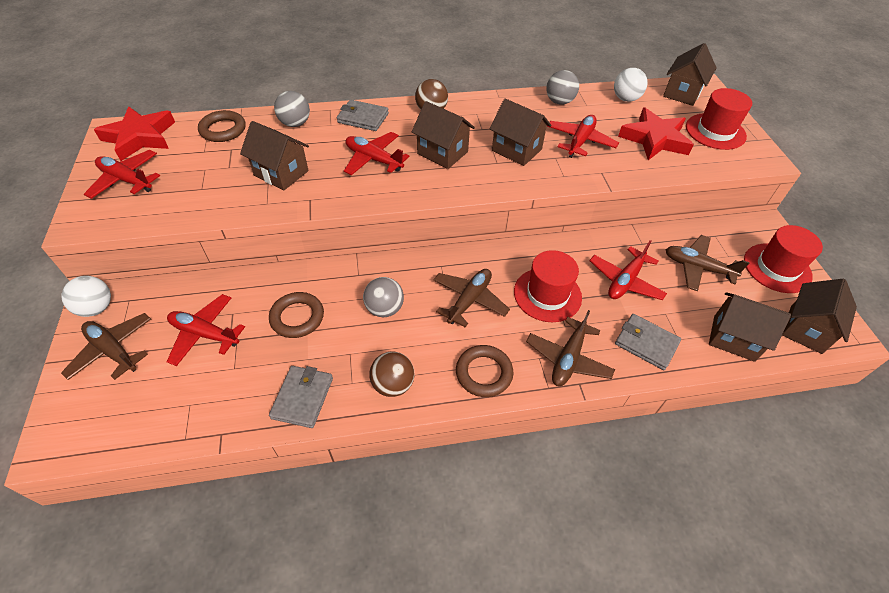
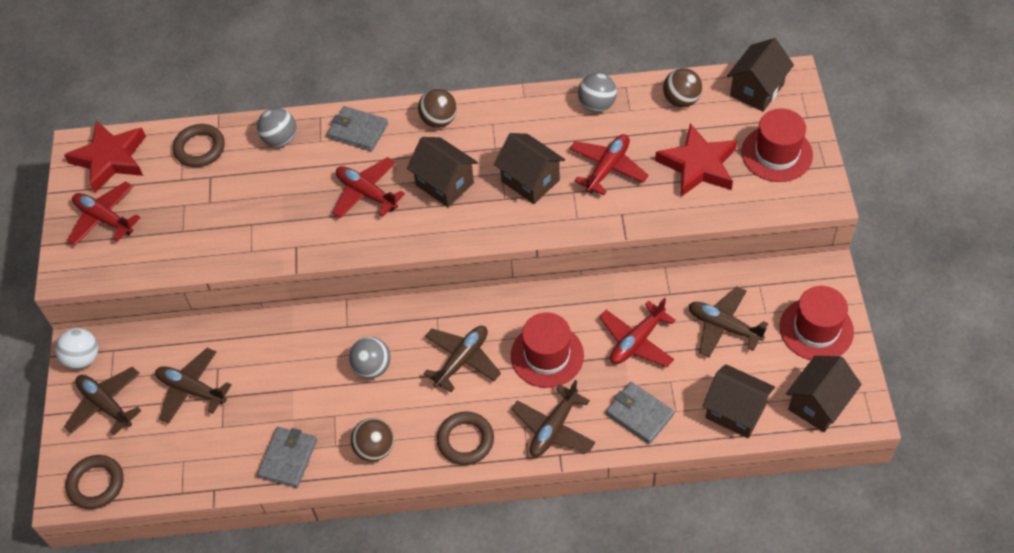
camera: 10 degrees right, 5 degrees up
(205, 334) = (191, 389): red plane -> brown plane
(281, 173) = (265, 211): brown house -> none
(297, 317) = (282, 374): brown ring -> brown ring (96, 484)
(625, 99) = (681, 100): white ball -> brown ball

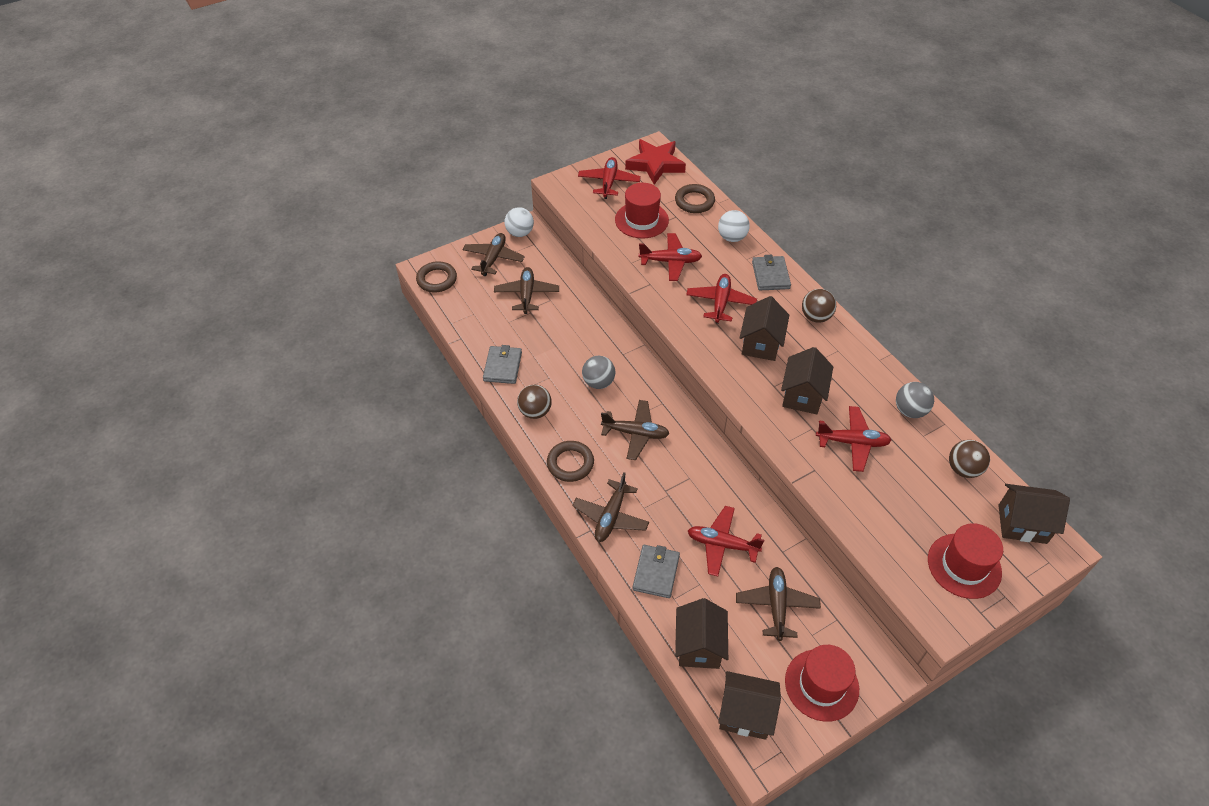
camera: 60 degrees right, 5 degrees down
(276, 212) = (670, 261): none -> red plane
(280, 139) = (732, 237): grey ball -> white ball
(288, 458) = (502, 366): grey wallet -> grey wallet turned 75 degrees counterclockwise
(547, 355) = (672, 486): red hat -> red hat (641, 220)
(553, 428) = (611, 517): brown plane -> brown plane turned 75 degrees counterclockwise
(698, 165) = (904, 507): red star -> none

